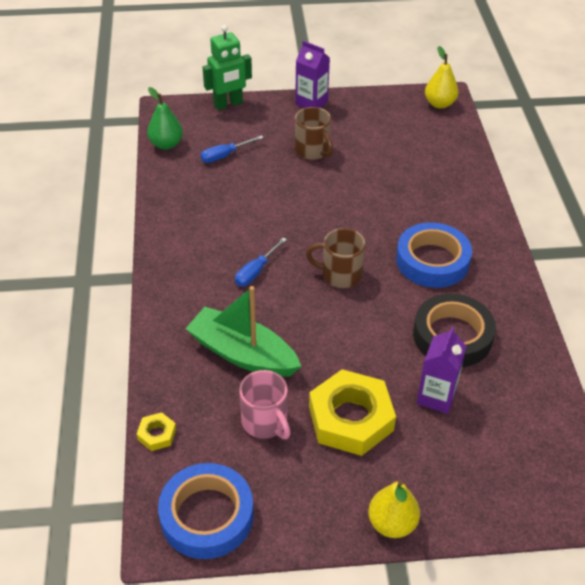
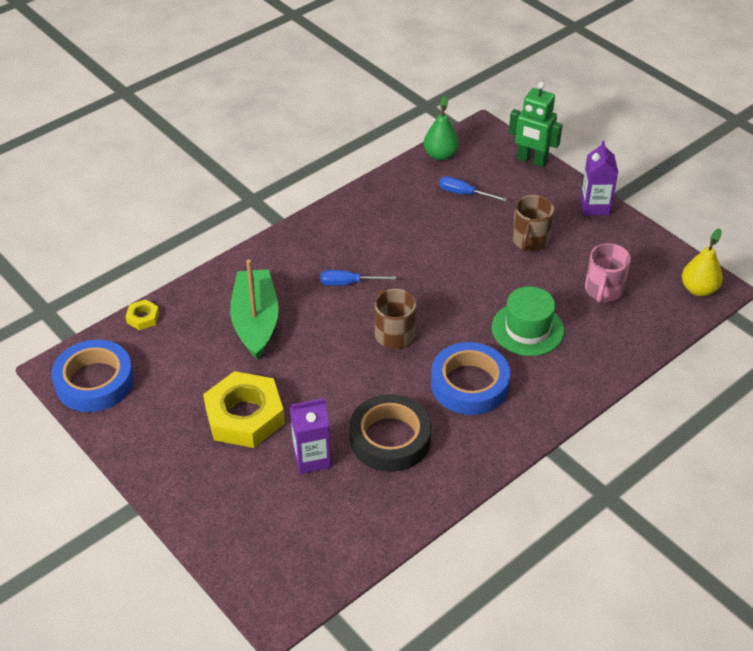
camera: 55 degrees right, 0 degrees up
(265, 422) = (200, 369): pink mug -> pink mug (603, 290)
(392, 523) = (164, 488): yellow pear -> none
(403, 201) = (527, 329): none -> green hat

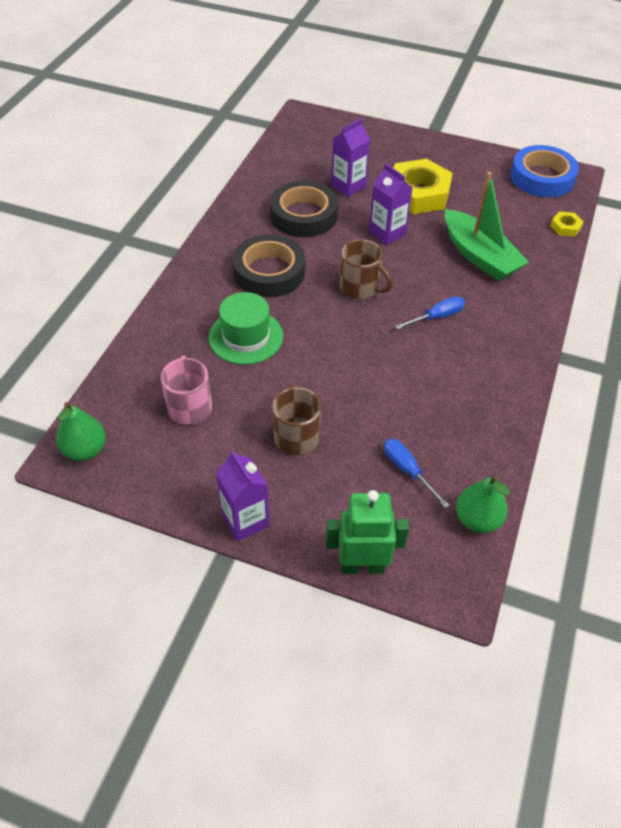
camera: 150 degrees right, 5 degrees up
(320, 381) = (387, 233): none -> purple carton
(464, 194) = (407, 470): blue screwdriver -> blue screwdriver turned 120 degrees counterclockwise
(469, 384) = (269, 272): blue tape -> black tape
(698, 289) = (85, 450): yellow pear -> green pear

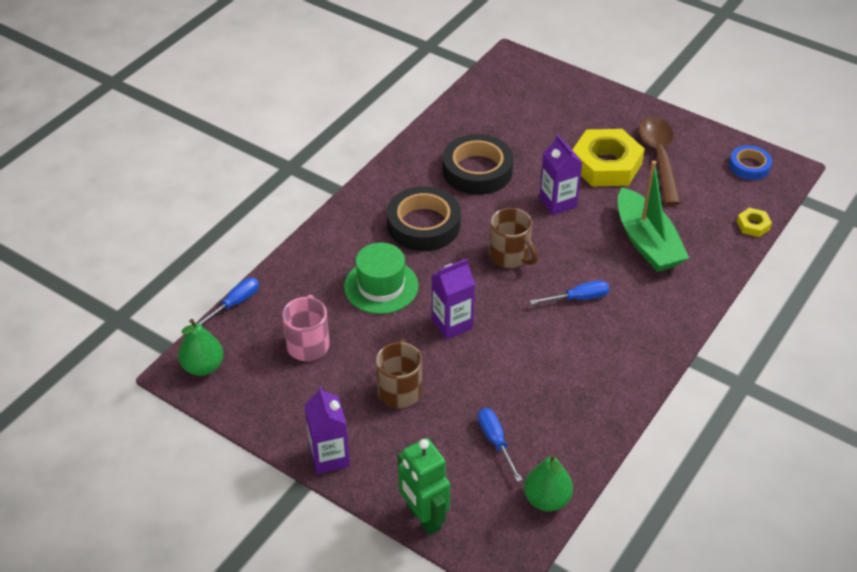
camera: 15 degrees right, 5 degrees down
(102, 379) = (235, 303): none -> blue screwdriver
(348, 186) = (534, 146): purple carton -> purple carton (452, 324)
(362, 566) = (423, 518): green robot -> green robot turned 135 degrees counterclockwise
(462, 181) = (659, 158): none -> brown spoon
(542, 177) = (749, 166): blue tape -> blue tape, size x0.58

